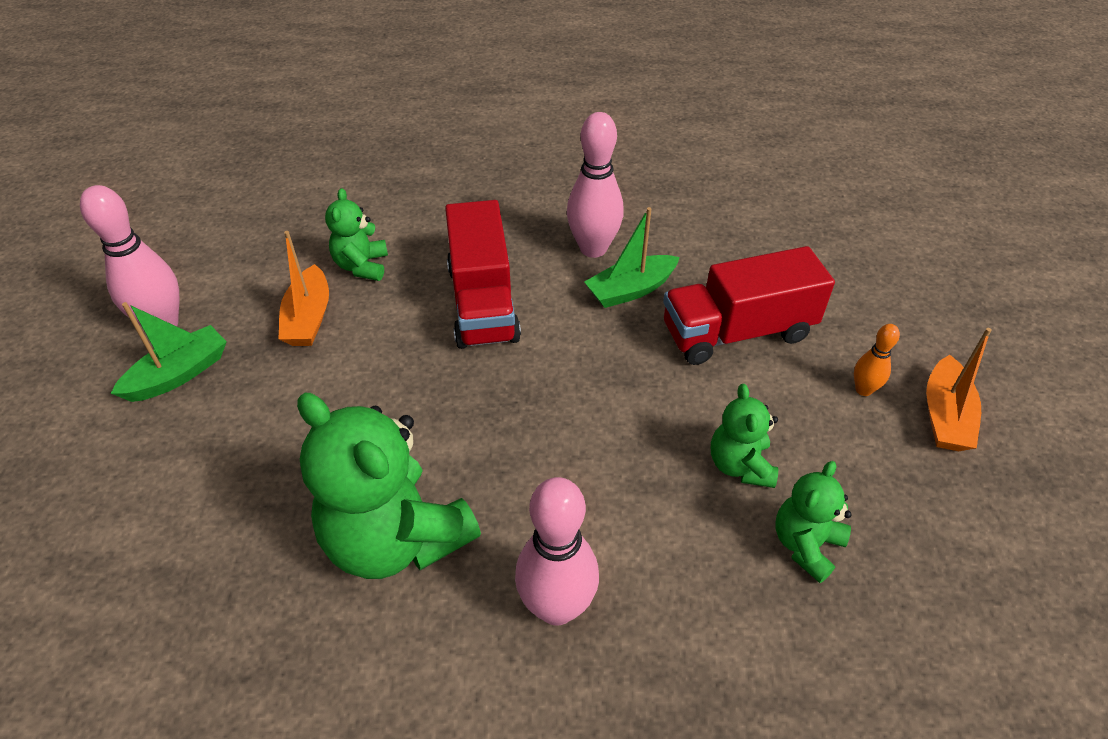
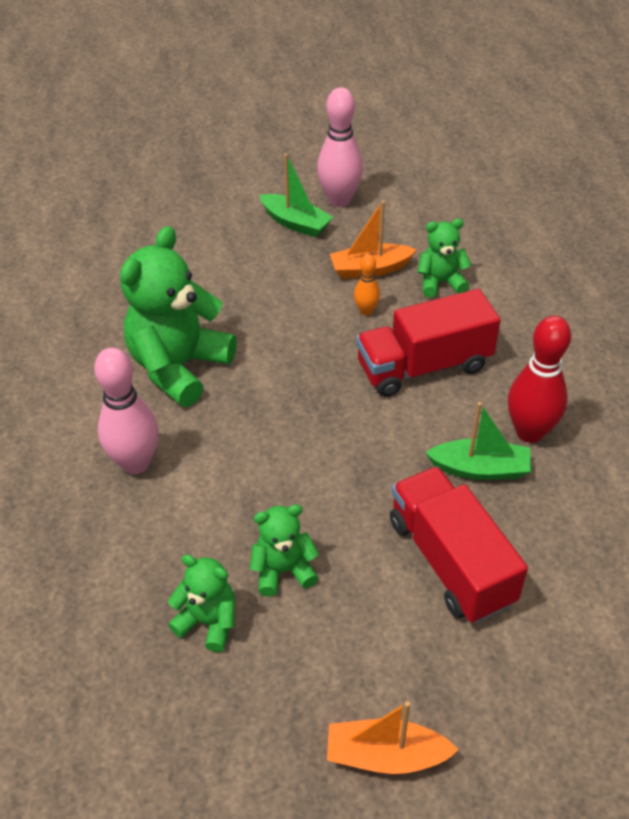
camera: 80 degrees right, 0 degrees up
(593, 248) = (529, 432): pink bowling pin -> red bowling pin
(630, 290) = (480, 469): green boat -> green boat turned 135 degrees clockwise
(863, 390) = (402, 676): orange bowling pin -> orange bowling pin (366, 311)

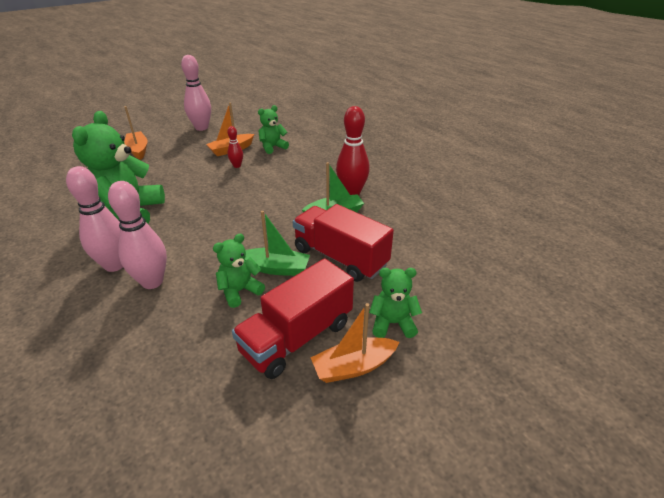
camera: 25 degrees left, 10 degrees down
(175, 511) = (152, 282): none -> pink bowling pin
(208, 622) = (199, 334): green teddy bear -> green teddy bear (392, 323)
(226, 229) = (138, 150): none -> orange boat
(295, 223) = (180, 140): green boat -> green boat (276, 268)
(366, 311) = (237, 166): orange bowling pin -> red bowling pin
(423, 366) = (280, 180): red truck -> red truck (297, 337)

